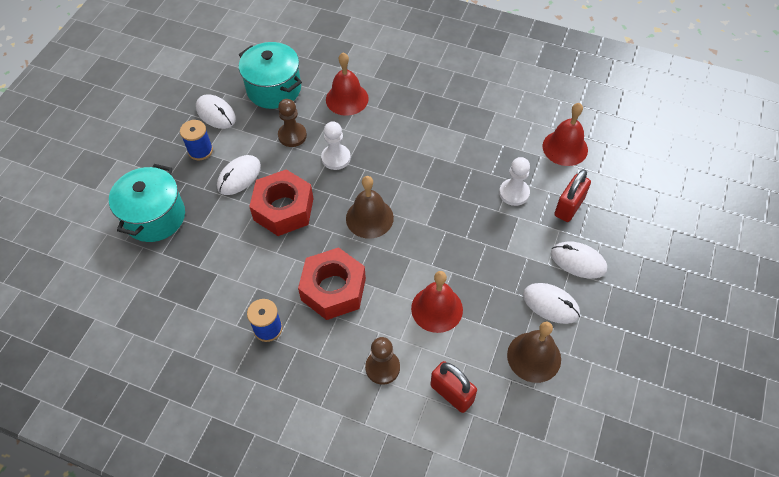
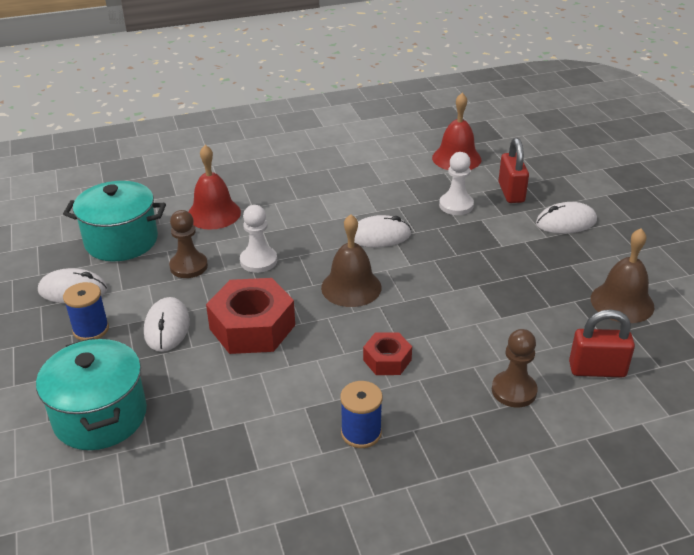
camera: 40 degrees left, 20 degrees down
(333, 289) = (387, 360): red nut -> red nut, size x0.54
(437, 309) = (501, 317): red bell -> none
(550, 304) = (585, 261): white mouse -> white mouse (379, 236)

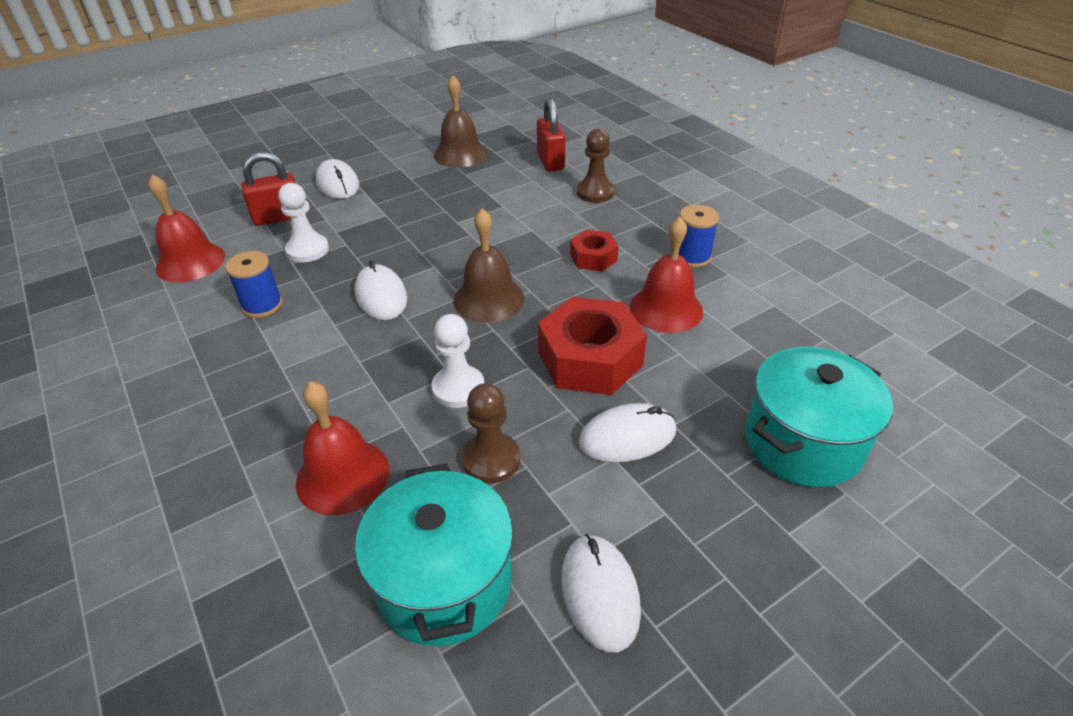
camera: 105 degrees left, 5 degrees up
(91, 329) = (673, 522): blue spool -> blue spool (262, 305)
(290, 388) = (666, 308): none -> red bell

